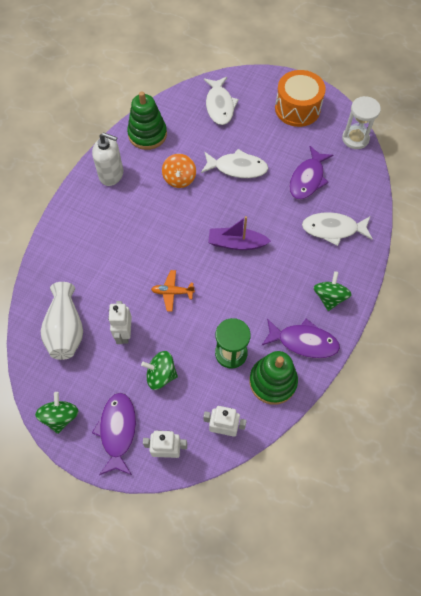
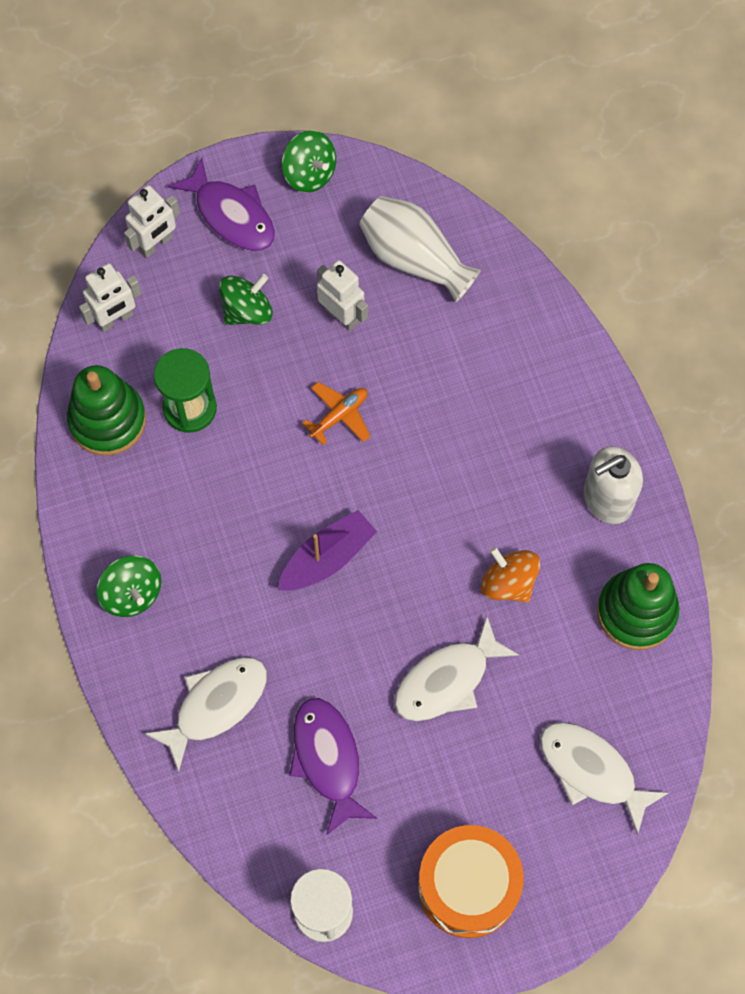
camera: 135 degrees right, 5 degrees up
(303, 342) = (113, 503): purple fish -> none

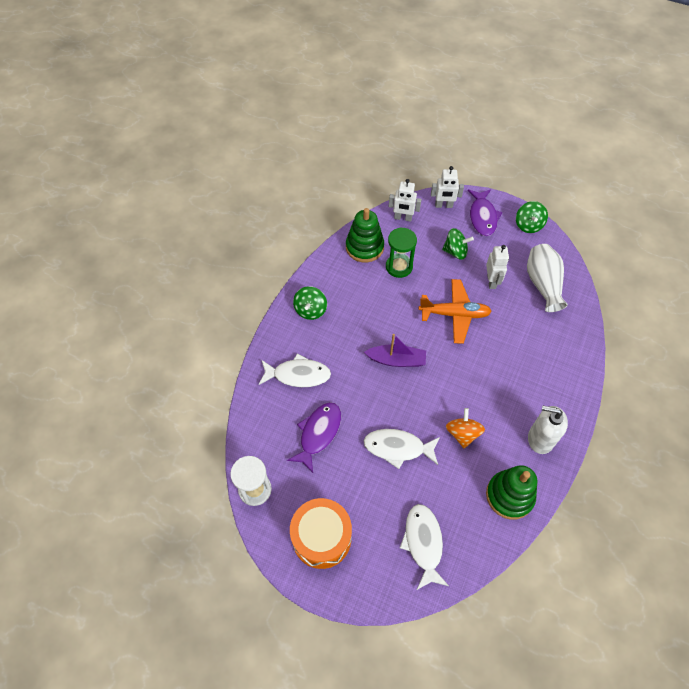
camera: 45 degrees right, 10 degrees down
(339, 415) = (454, 314): orange plane -> orange plane, size x1.80

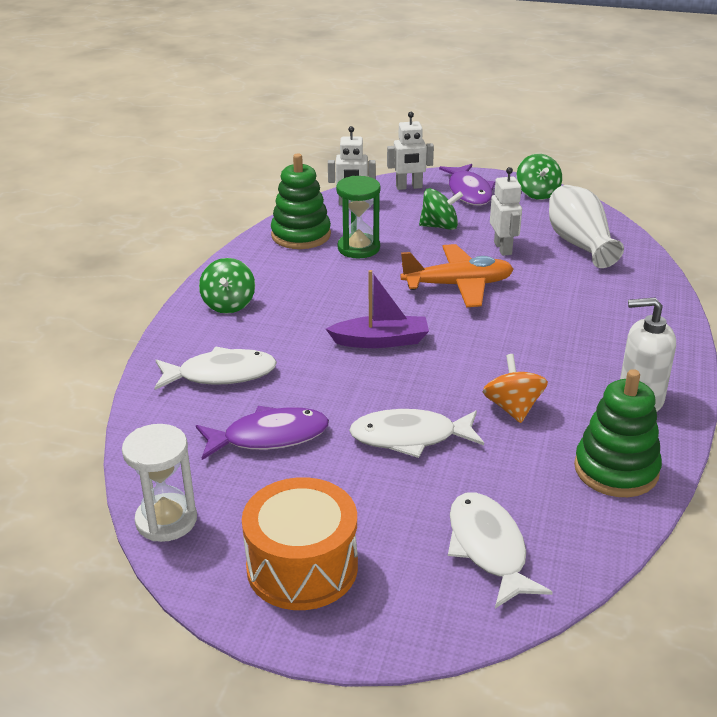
camera: 10 degrees left, 25 degrees down
(318, 433) = (269, 437): purple fish -> purple fish turned 60 degrees clockwise

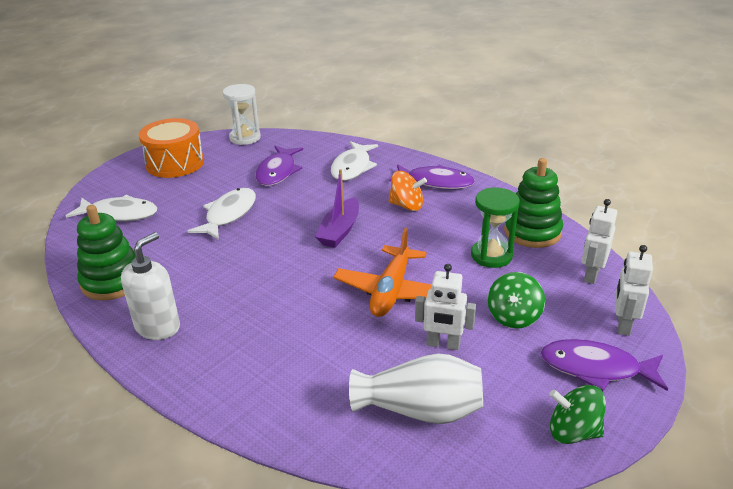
camera: 115 degrees right, 0 degrees up
(228, 304) = (436, 182): green spinning top -> purple fish
(513, 408) = (213, 262): orange spinning top -> orange spinning top (406, 206)

